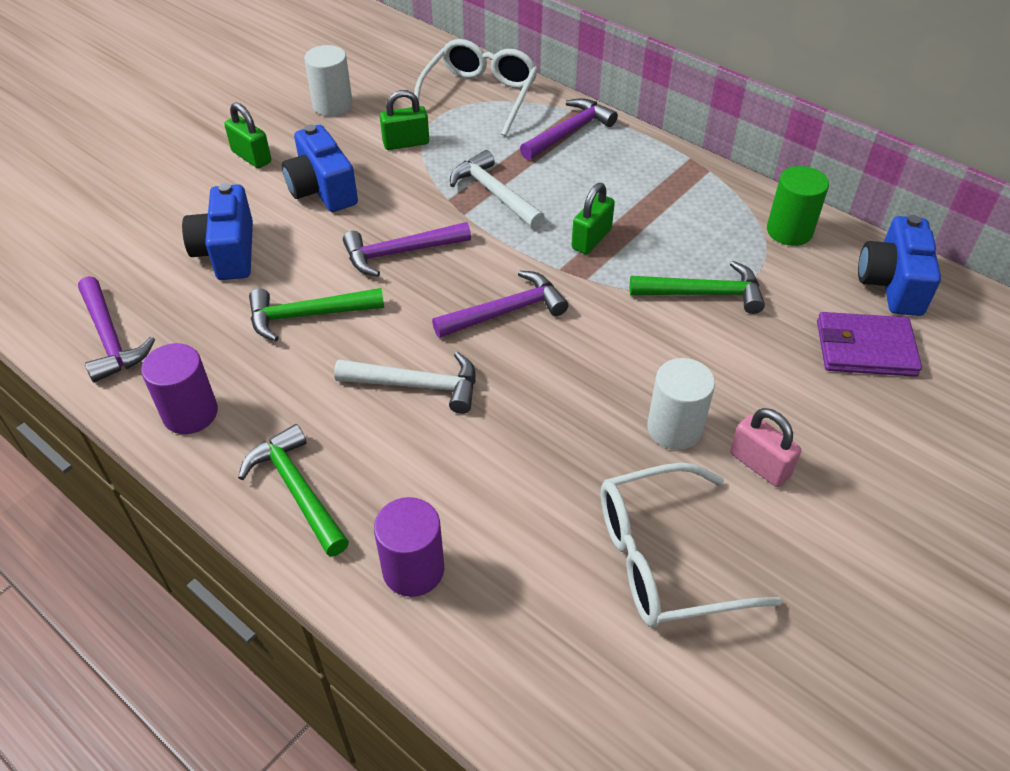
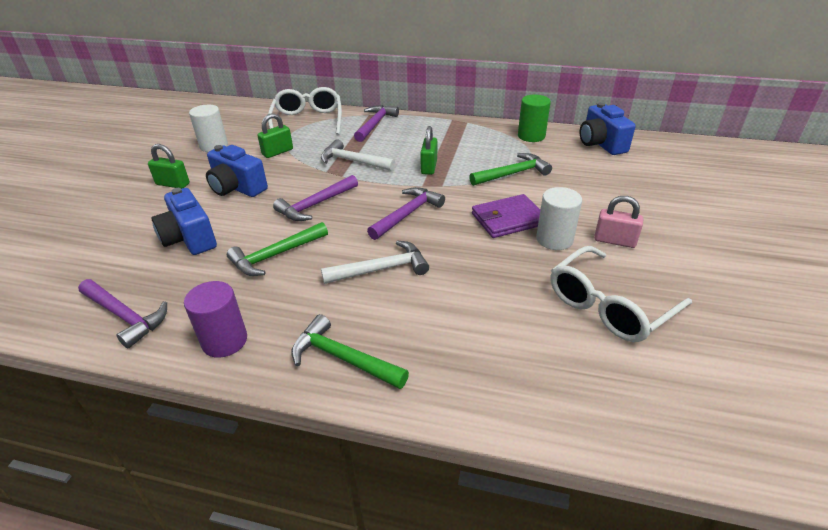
camera: 25 degrees left, 10 degrees down
(413, 569) = (463, 374): purple cylinder -> none
(865, 348) = (615, 173): purple wallet -> purple wallet (508, 219)

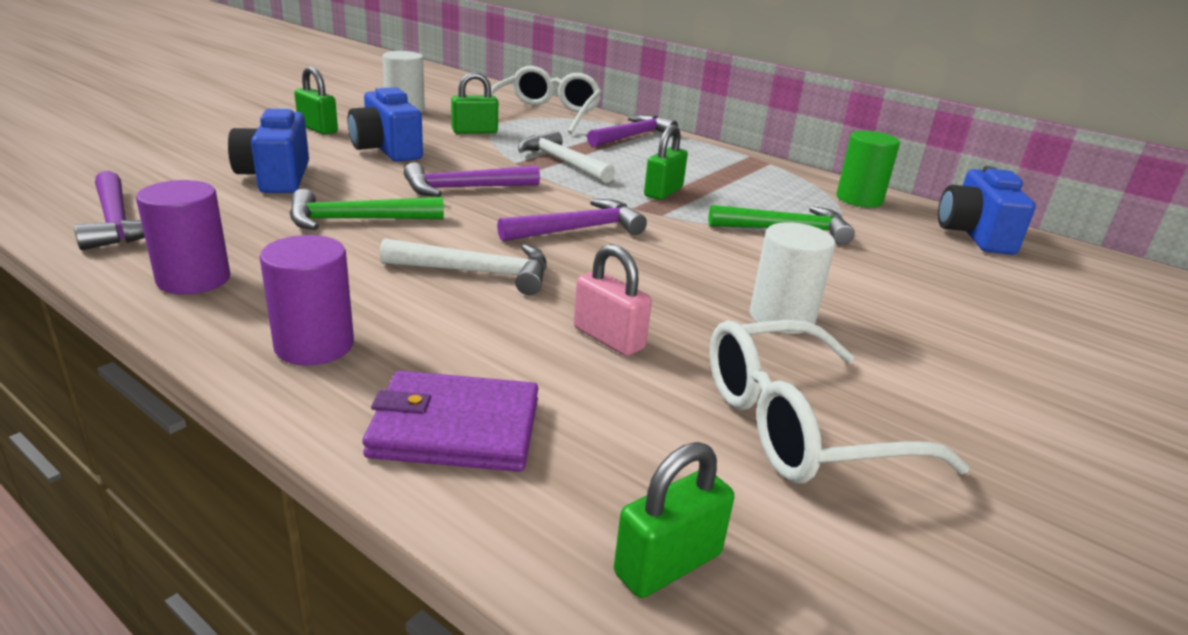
camera: 20 degrees right, 10 degrees down
(342, 358) = (314, 345): green hammer -> purple cylinder
(508, 219) = (727, 275): purple wallet -> purple wallet (455, 428)
(612, 409) = (668, 564): none -> green padlock
(614, 241) = (890, 349): pink padlock -> pink padlock (608, 338)

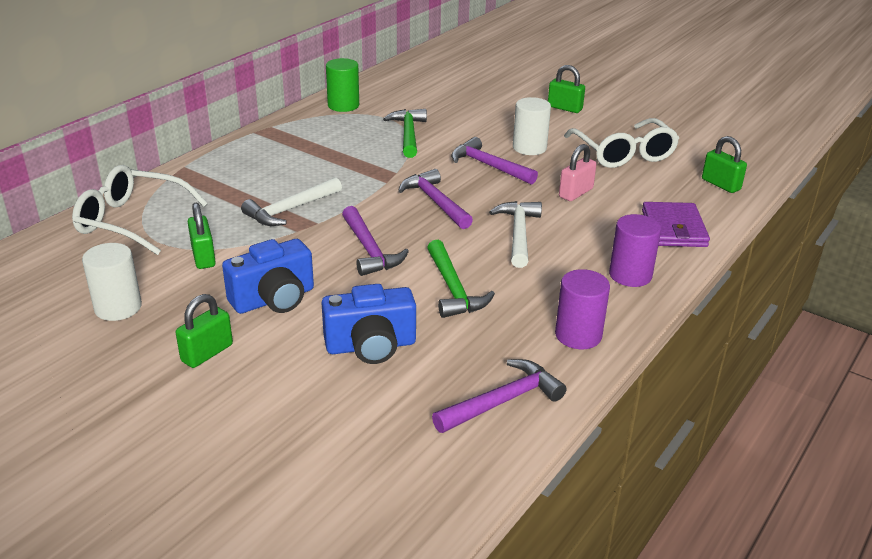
camera: 90 degrees left, 5 degrees up
(633, 136) = (206, 177): purple hammer -> purple hammer (488, 166)
(663, 192) = (351, 170): green padlock -> green padlock (564, 108)
(974, 235) = (394, 83): blue camera -> none

